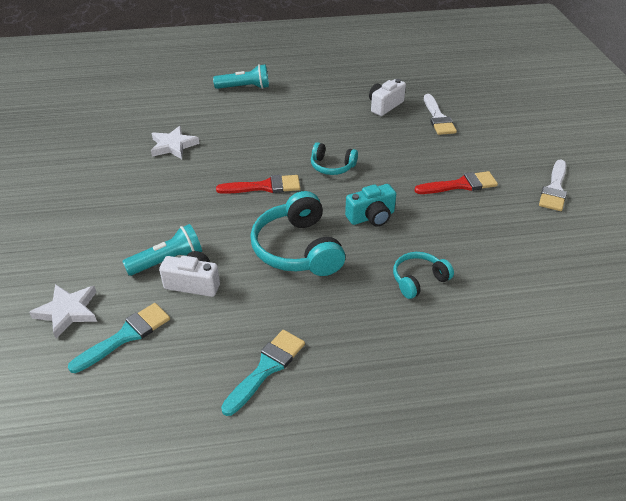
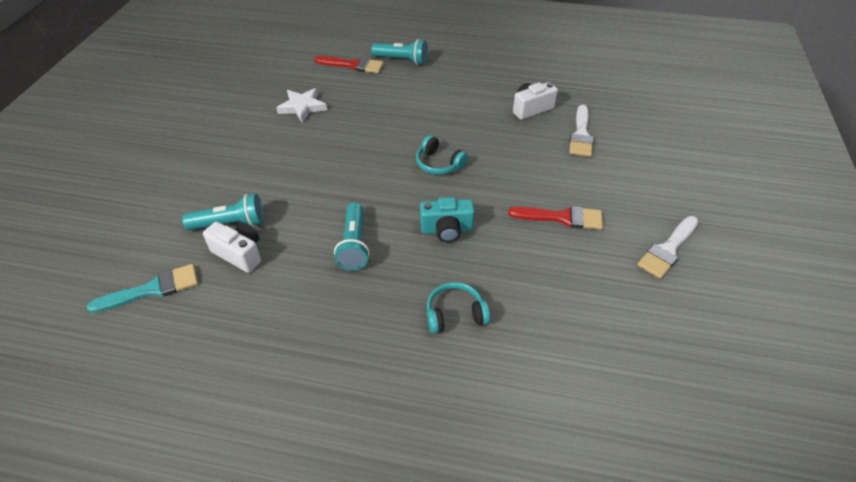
camera: 20 degrees right, 5 degrees up
(68, 311) = (120, 250): white star -> none
(264, 186) = (361, 170): red brush -> red brush (353, 65)
(266, 368) = (253, 363): turquoise brush -> none
(297, 249) = (354, 245): turquoise headphones -> turquoise flashlight

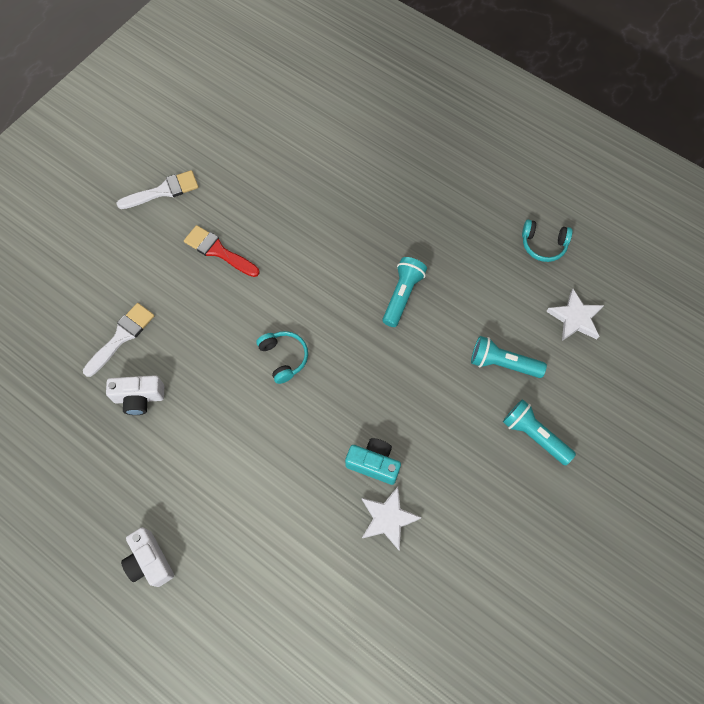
camera: 155 degrees left, 20 degrees up
(153, 289) = (575, 318): turquoise brush -> white star
(239, 254) = (500, 325): white camera -> white camera (150, 561)
(353, 65) = (294, 586): red brush -> none
(402, 60) = (226, 568): turquoise flashlight -> turquoise flashlight (534, 435)
(446, 230) = (319, 279): turquoise camera -> turquoise camera (373, 464)
(455, 314) = (354, 206): turquoise headphones -> turquoise headphones (543, 245)

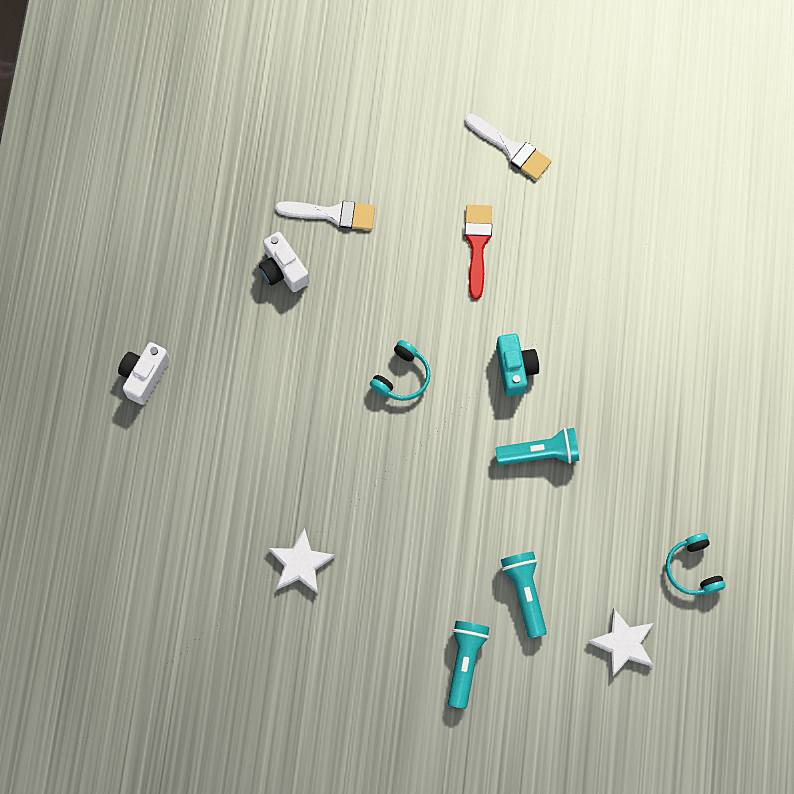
camera: 60 degrees right, 5 degrees up
(373, 464) = (345, 522): turquoise camera -> turquoise camera (515, 369)

